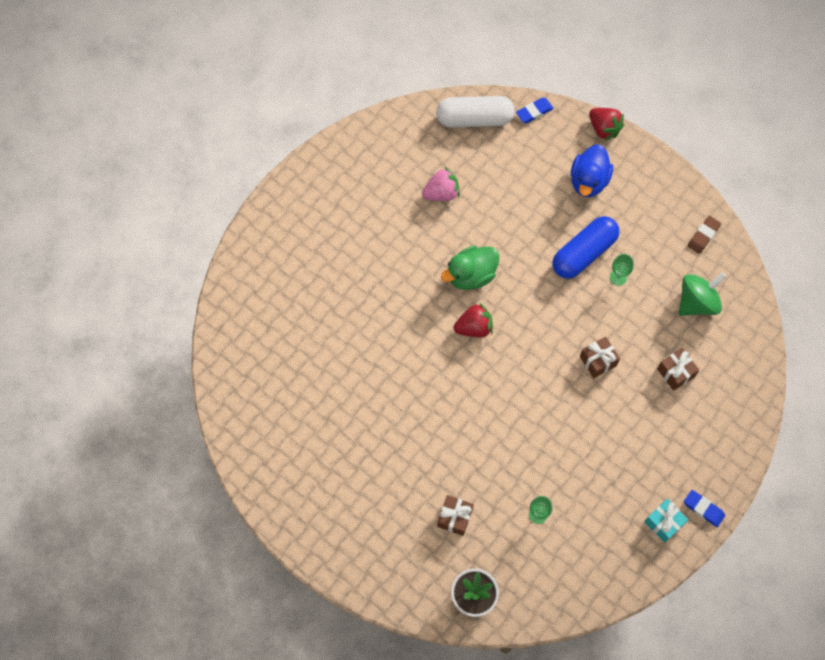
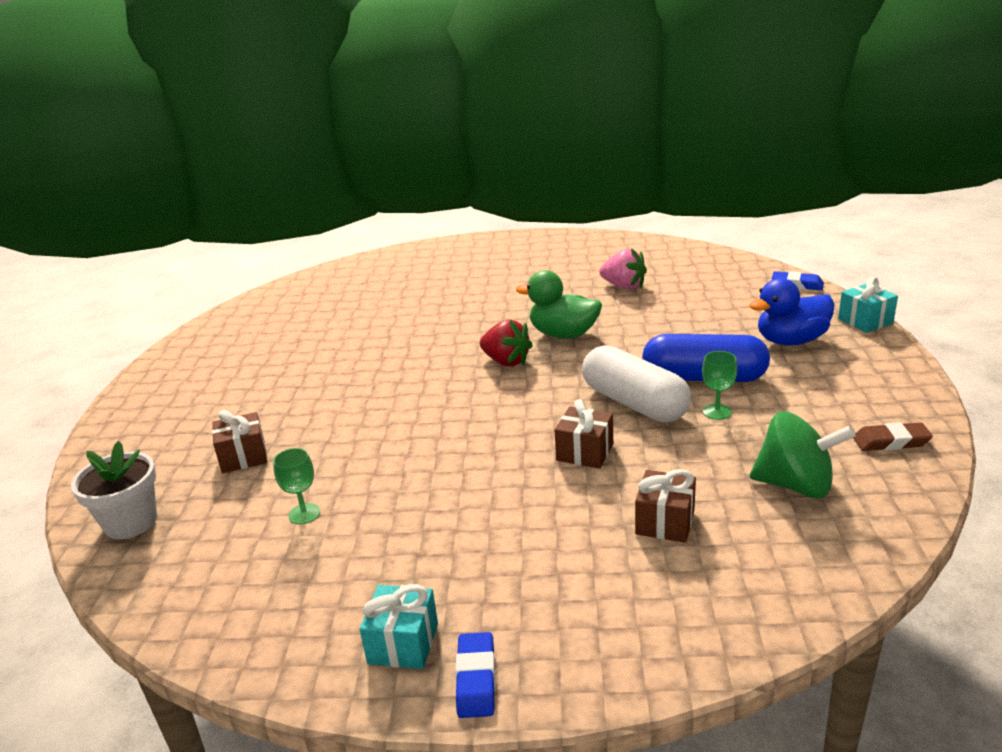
camera: 55 degrees right, 40 degrees down
(474, 119) = (727, 267): white capsule -> white capsule (634, 403)
(604, 129) = (865, 321): red strawberry -> turquoise gift

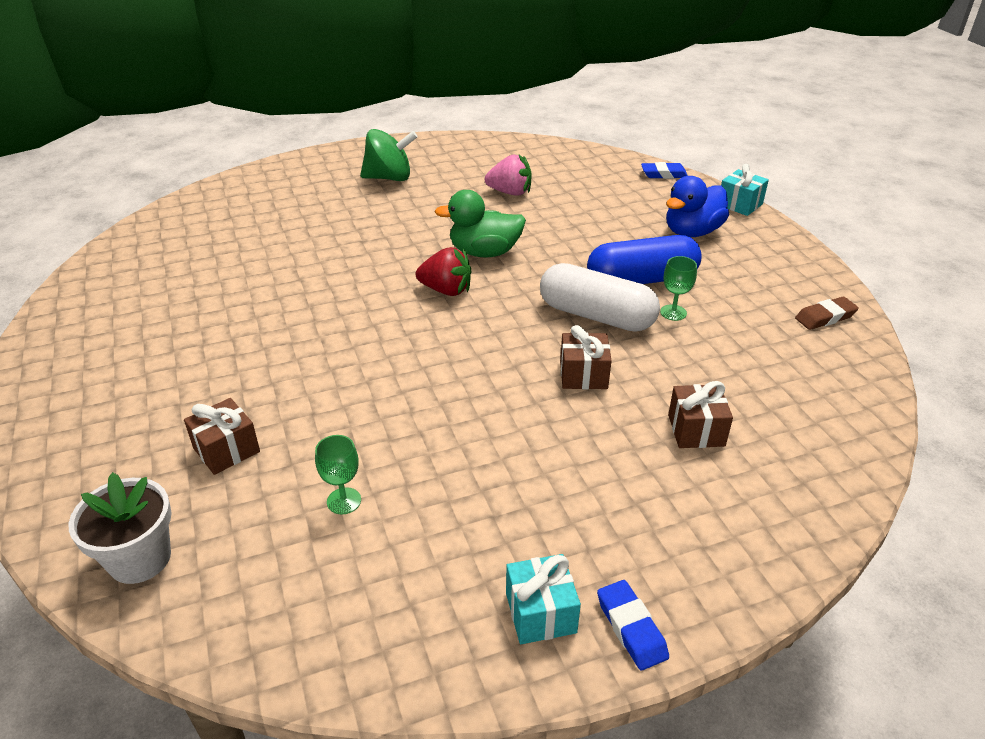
camera: 25 degrees left, 10 degrees up
(795, 485) = (778, 372): green spinning top -> green spinning top (389, 178)

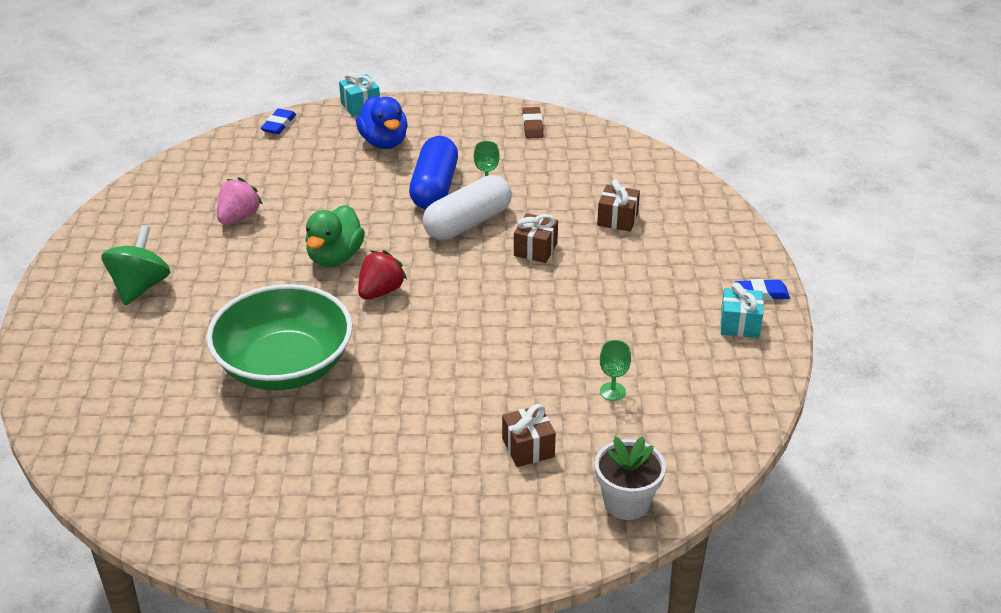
camera: 70 degrees left, 0 degrees up
(313, 267) = (284, 366): none -> green bowl

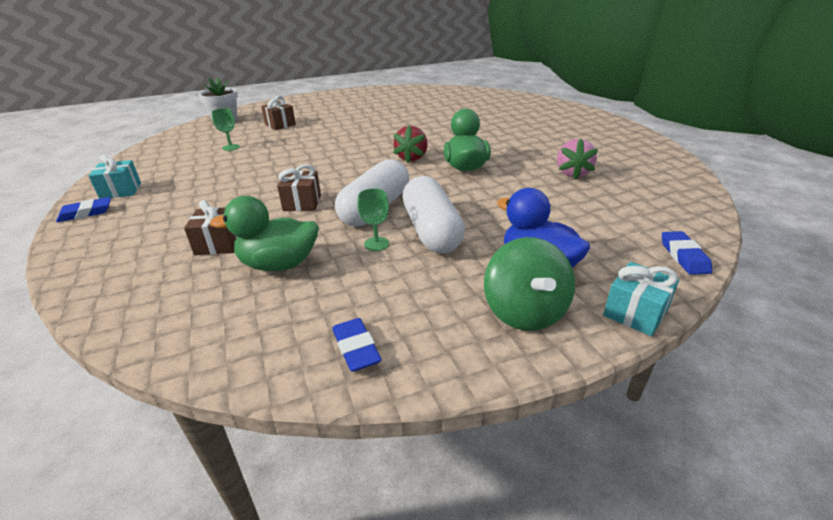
camera: 160 degrees right, 5 degrees down
(140, 287) = (568, 133): green spinning top -> green spinning top (524, 312)
(284, 366) = (436, 124): green bowl -> none
(434, 187) = (431, 230): blue capsule -> white capsule
(532, 126) = (356, 348): brown eraser -> blue eraser
(569, 188) = (279, 264): none -> green duck

